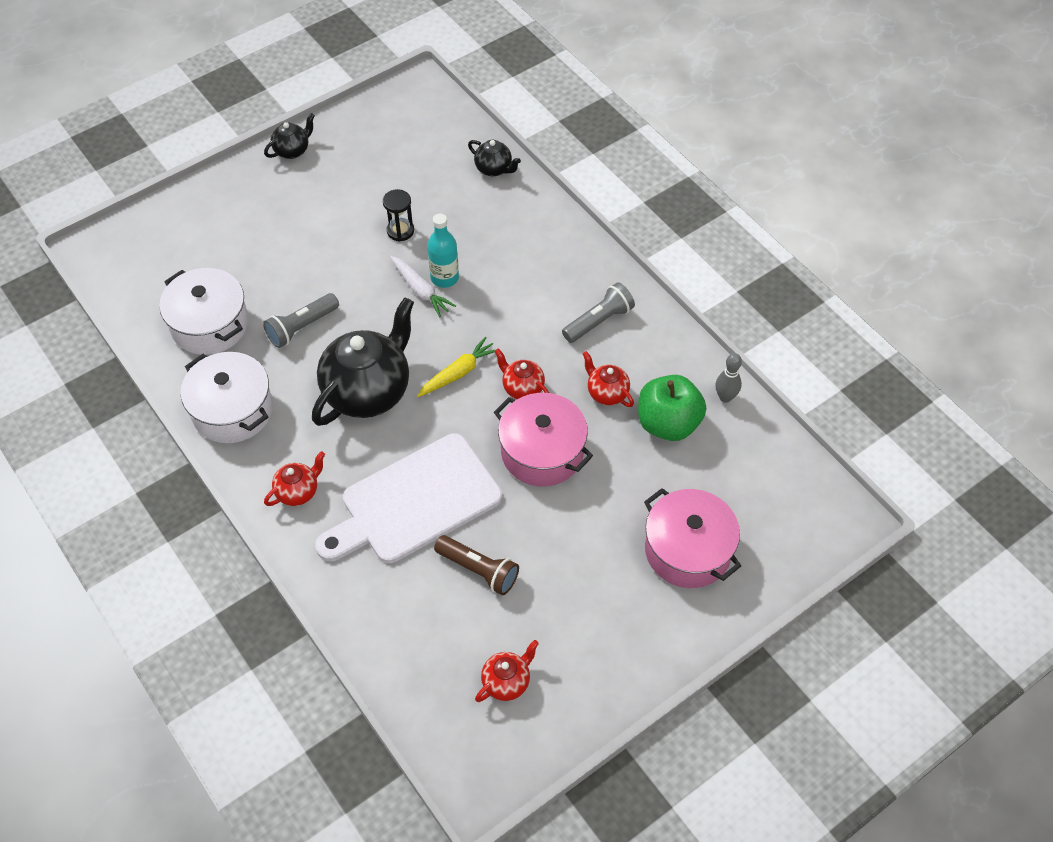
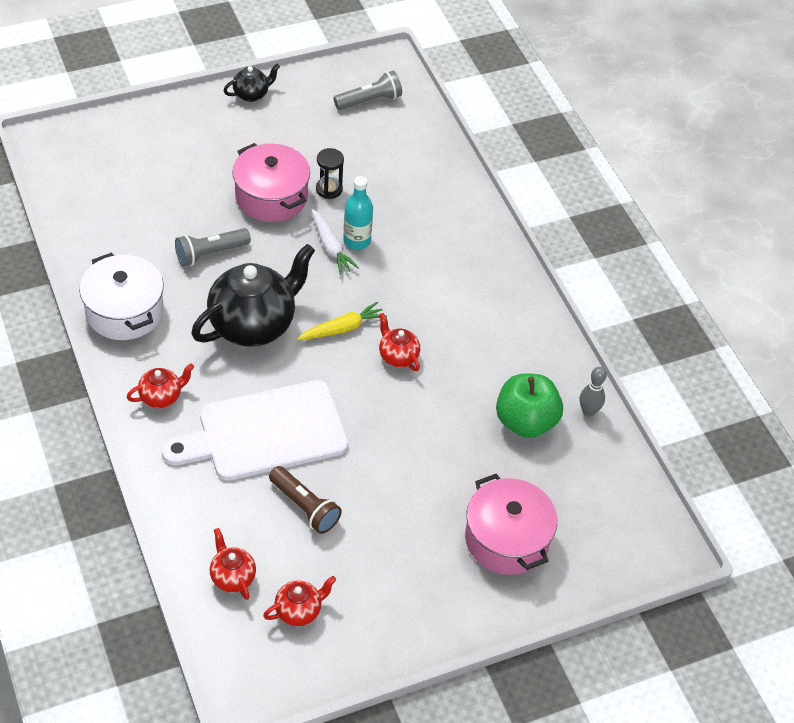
camera: 10 degrees right, 5 degrees down
(210, 325) = (127, 231): white pot -> none
(494, 169) = (435, 154): black teapot -> none
(542, 452) = (398, 418): pink pot -> pink pot (271, 197)
(599, 321) = (490, 314): grey flashlight -> grey flashlight (369, 100)
(607, 393) = (476, 380): red teapot -> red teapot (232, 577)

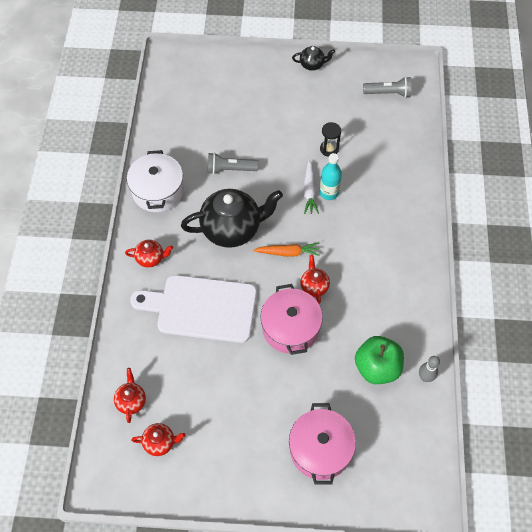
camera: 30 degrees right, 10 degrees up
(271, 197) = (289, 142): pink pot -> pink pot (290, 328)
(305, 507) = (200, 371): brown flashlight -> none
(342, 328) = (287, 252): yellow carrot -> orange carrot

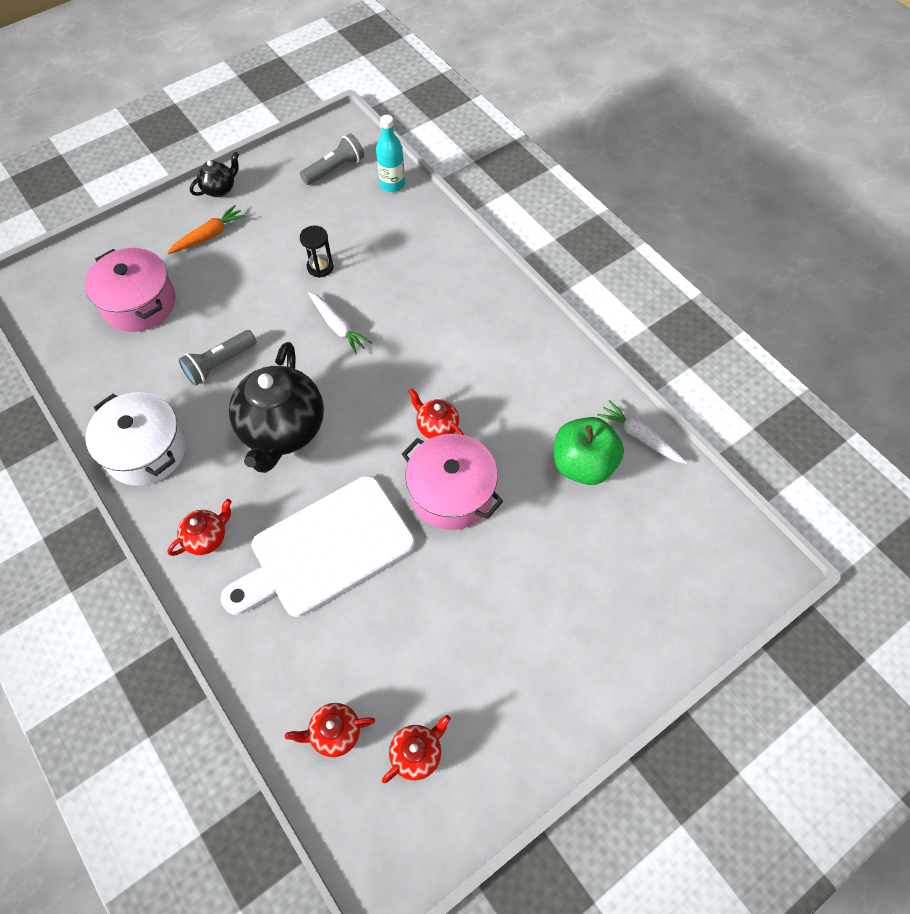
camera: 40 degrees left, 0 degrees up
(131, 401) = (335, 733): red teapot -> red teapot turned 60 degrees counterclockwise
(232, 229) = (283, 430): black teapot -> black teapot turned 150 degrees clockwise
(287, 252) = (373, 411): orange carrot -> orange carrot (209, 236)
(320, 449) = (605, 602): pink pot -> pink pot (139, 303)
(329, 192) = (362, 314): turquoise bottle -> turquoise bottle (392, 184)
(425, 377) = (640, 436): grey bowling pin -> white carrot

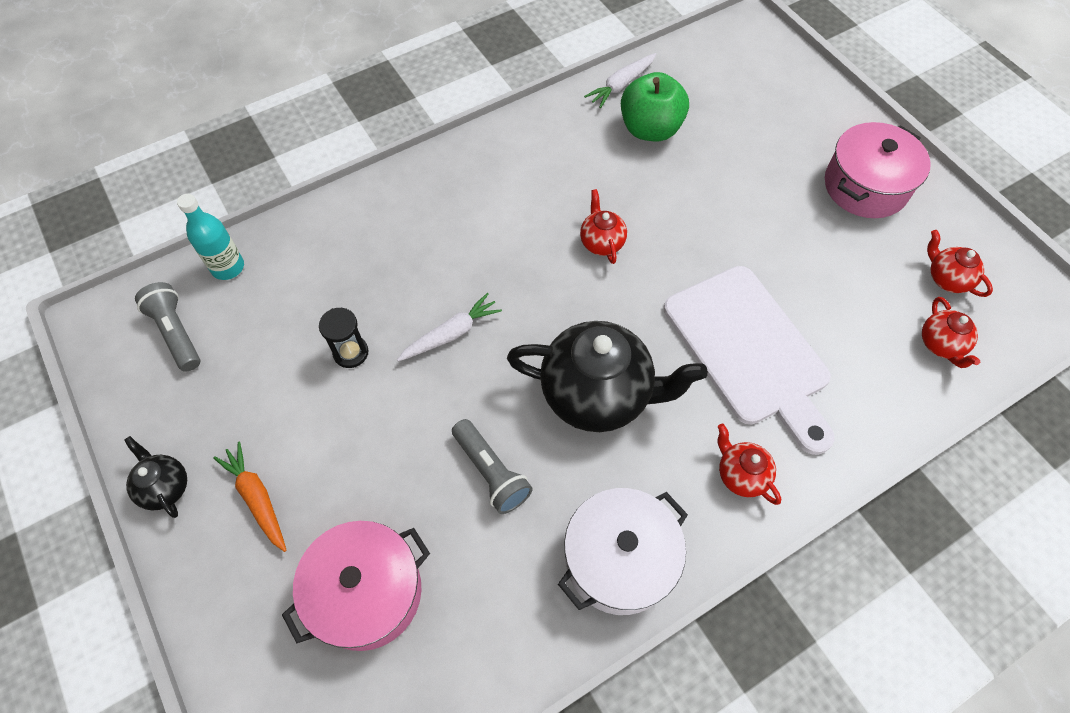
camera: 85 degrees left, 0 degrees up
(437, 427) = (601, 242): red teapot -> red teapot turned 120 degrees clockwise
(451, 492) = (681, 235): pink pot -> pink pot (865, 186)

